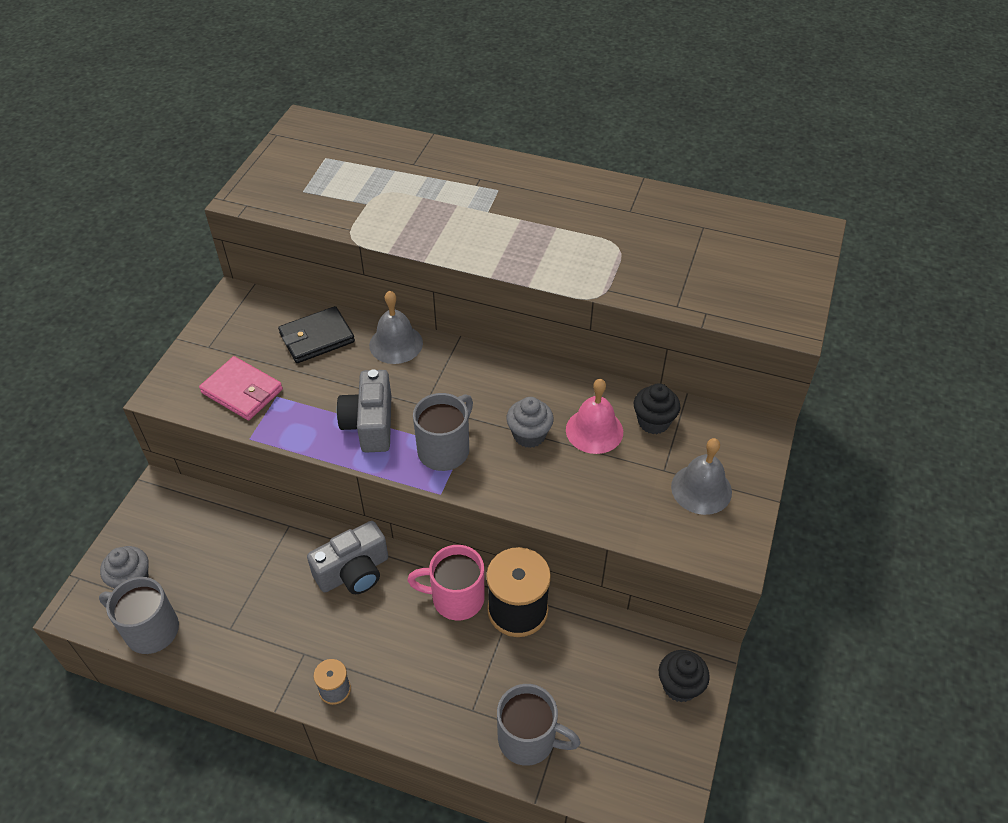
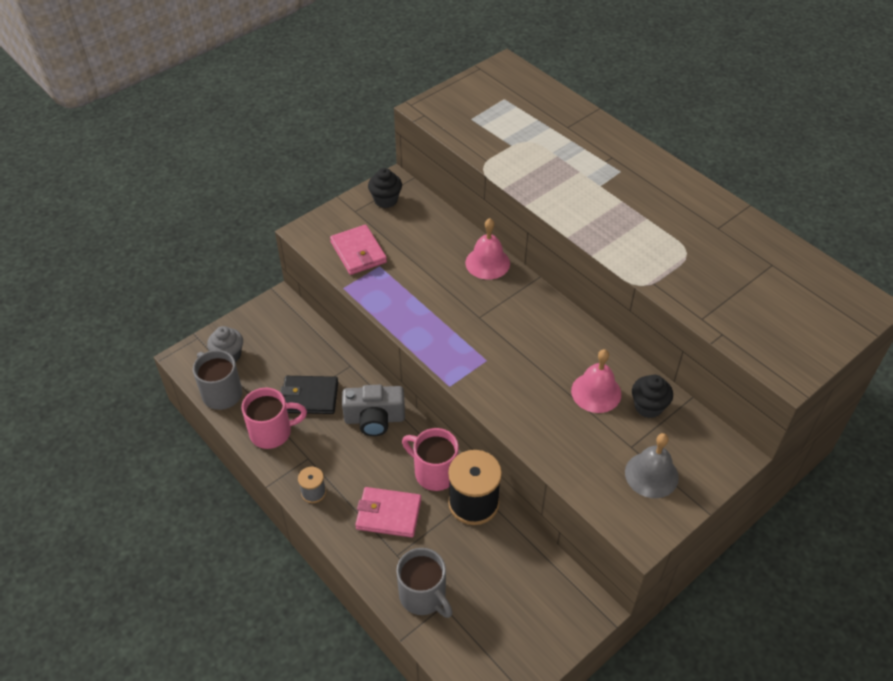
camera: 30 degrees right, 0 degrees up
(243, 645) = (272, 432): none -> pink mug
(317, 338) = (433, 235): black wallet -> black wallet (309, 397)
(370, 424) = (431, 314): grey camera -> none
(396, 344) = (487, 263): grey bell -> pink bell
(435, 669) = (388, 514): none -> pink wallet
(445, 449) = (473, 356): grey mug -> none
(529, 435) = (543, 373): grey cupcake -> none
(679, 686) = (560, 619): black cupcake -> black cupcake (386, 200)

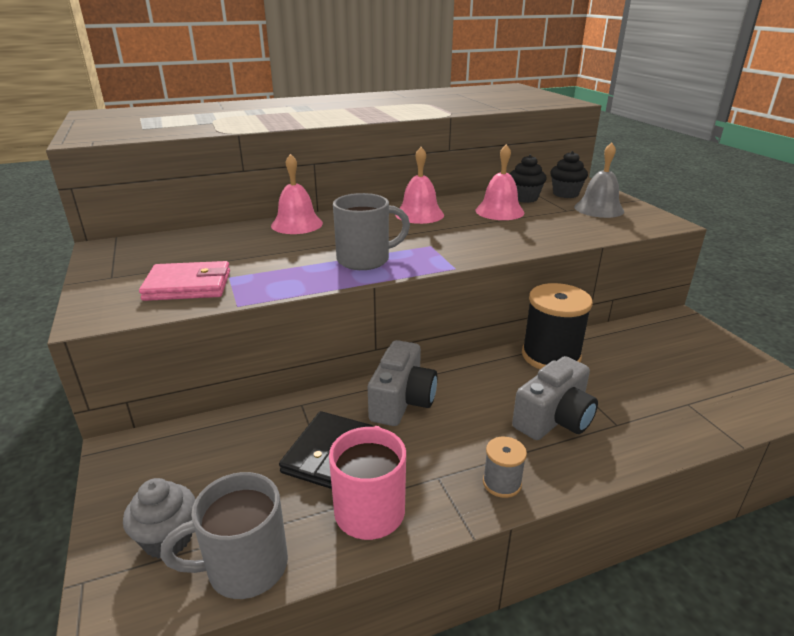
camera: 70 degrees left, 20 degrees down
(386, 200) = (125, 256): black cupcake -> black cupcake (565, 194)
(388, 514) = (554, 419): pink wallet -> grey camera
(423, 596) = (676, 415): grey mug -> grey mug (365, 260)
(434, 472) = (501, 373): pink mug -> none
(554, 334) = (419, 214): none -> pink bell

